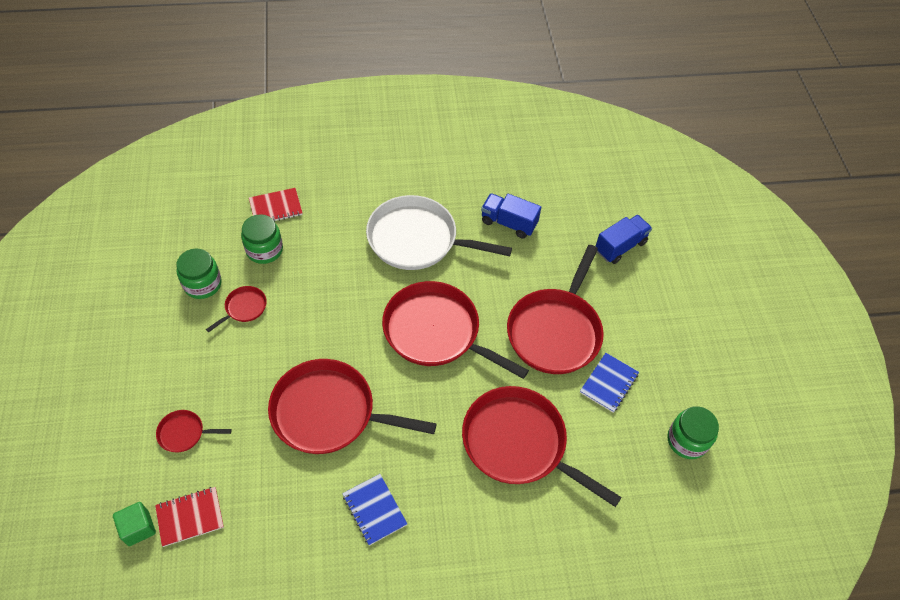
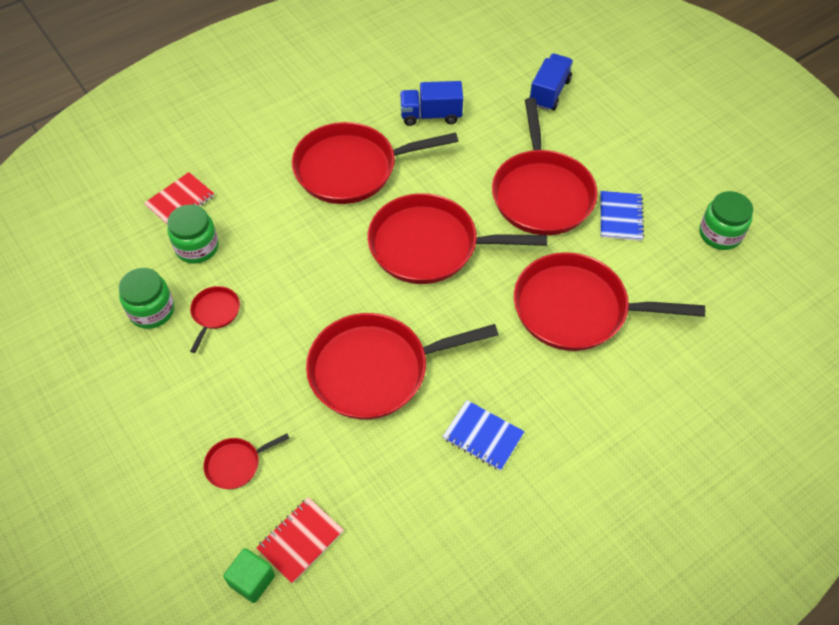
camera: 25 degrees left, 0 degrees up
(417, 239) = (351, 168): white pan -> red pan

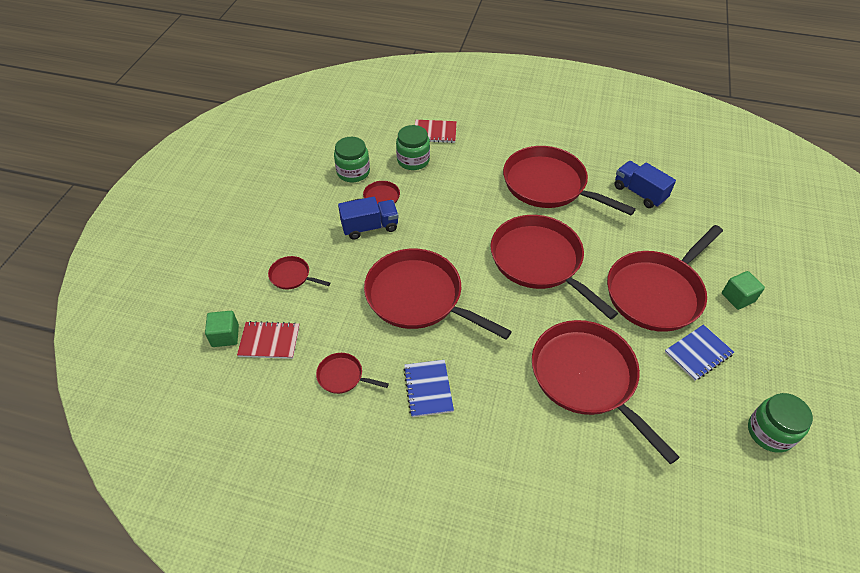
camera: 50 degrees right, 5 degrees down
(405, 499) = (342, 376): none -> red pan
(549, 92) = (747, 239): blue truck -> blue truck (370, 227)
(595, 148) = (738, 297): none -> green cube

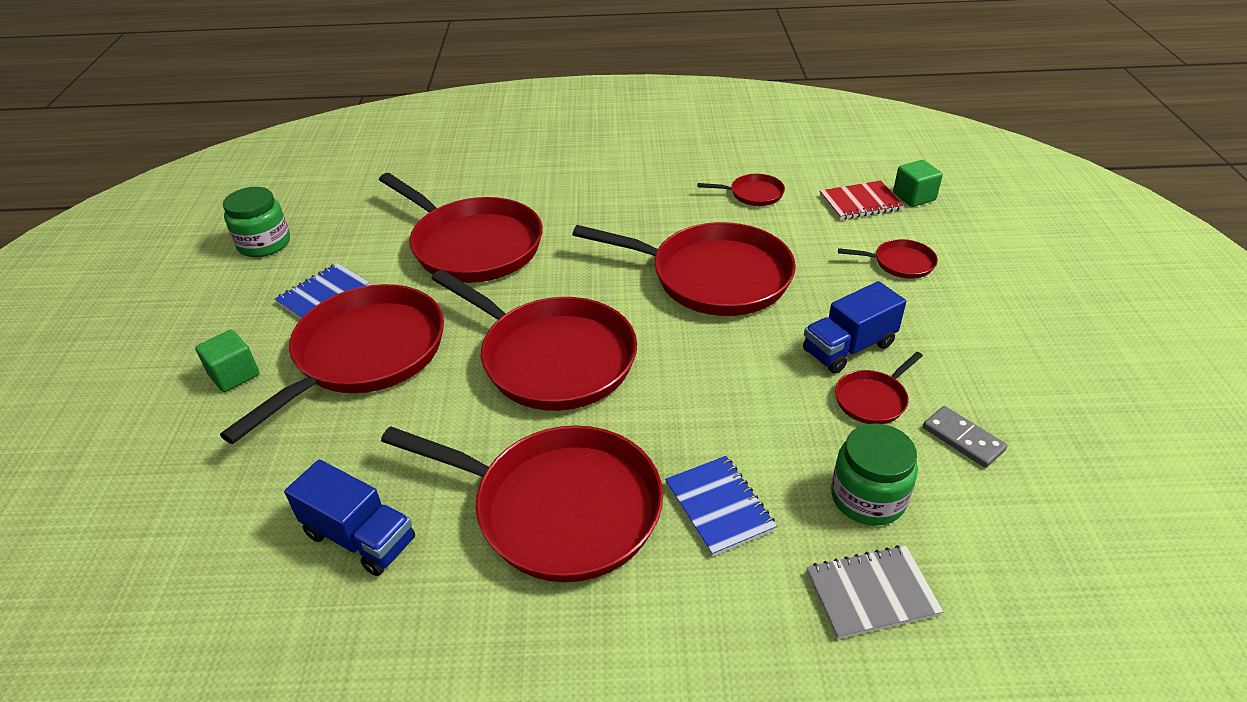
camera: 165 degrees right, 10 degrees down
(353, 172) = (963, 439): green jar -> grey domino
(428, 389) = (654, 203): blue notebook -> blue notebook (719, 507)
(435, 132) = (871, 593): red notebook -> grey notebook

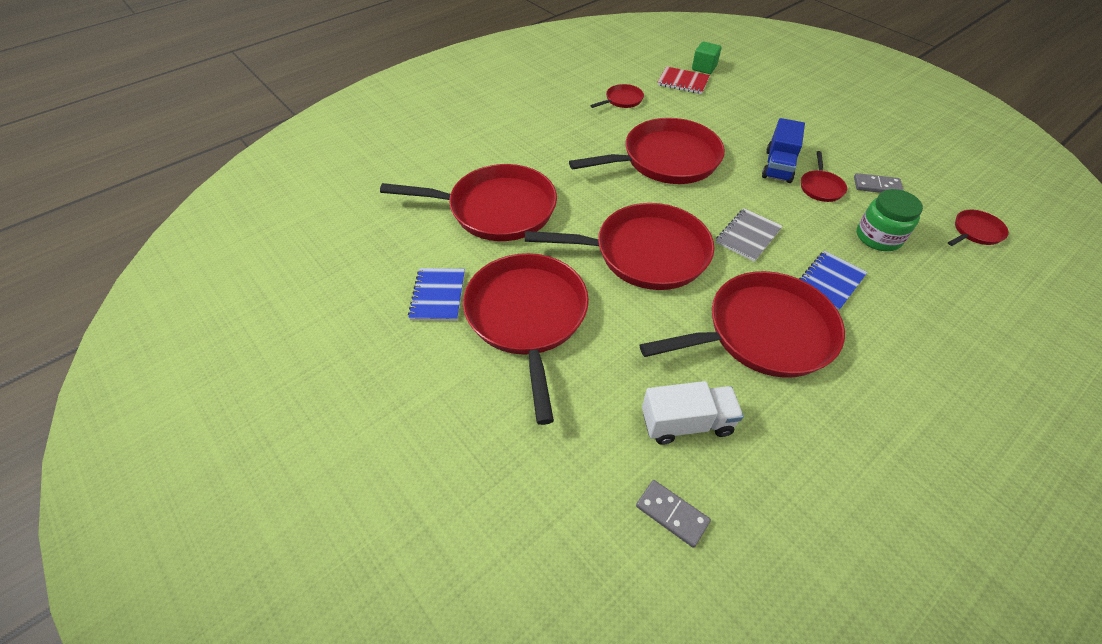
camera: 40 degrees left, 10 degrees up
(234, 375) = (453, 385): green cube -> none
(234, 603) = (672, 514): none -> grey domino
(264, 243) = (331, 285): green jar -> none
(360, 537) = (686, 423): blue truck -> white truck
(719, 507) = (829, 282): blue notebook -> blue notebook turned 75 degrees counterclockwise
(860, 202) = (683, 82): red notebook -> red notebook turned 75 degrees clockwise
(871, 593) = (934, 280): grey notebook -> grey notebook (748, 236)
(900, 263) = (743, 108): red pan -> red pan (975, 232)

